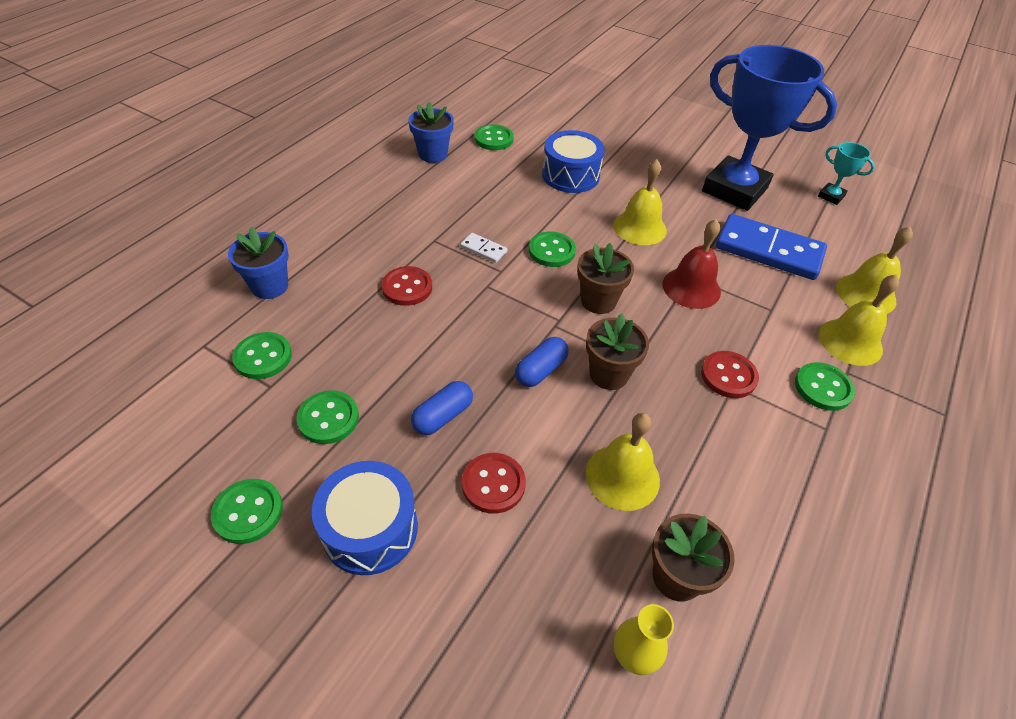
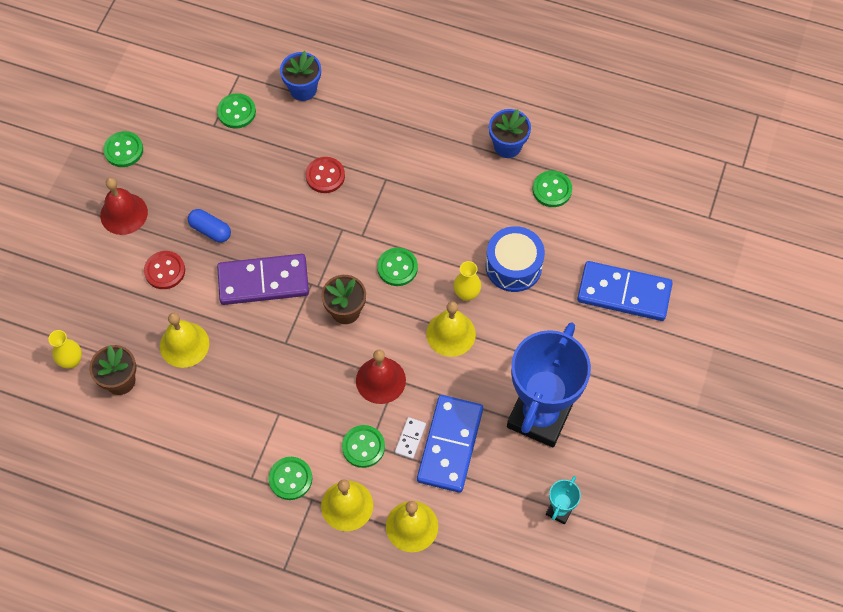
camera: 80 degrees right, 15 degrees up
(328, 418) = (195, 167): green button -> green button (363, 447)
(370, 529) = (124, 213): blue drum -> red bell
(483, 249) = (384, 217): white domino -> white domino (410, 438)
(540, 370) = (263, 281): blue capsule -> purple domino
(595, 209) = (466, 294): none -> yellow vase
(609, 374) = (270, 327): brown flower pot -> none
(613, 123) = (624, 293): none -> blue domino
(728, 376) = (287, 410): red button -> none

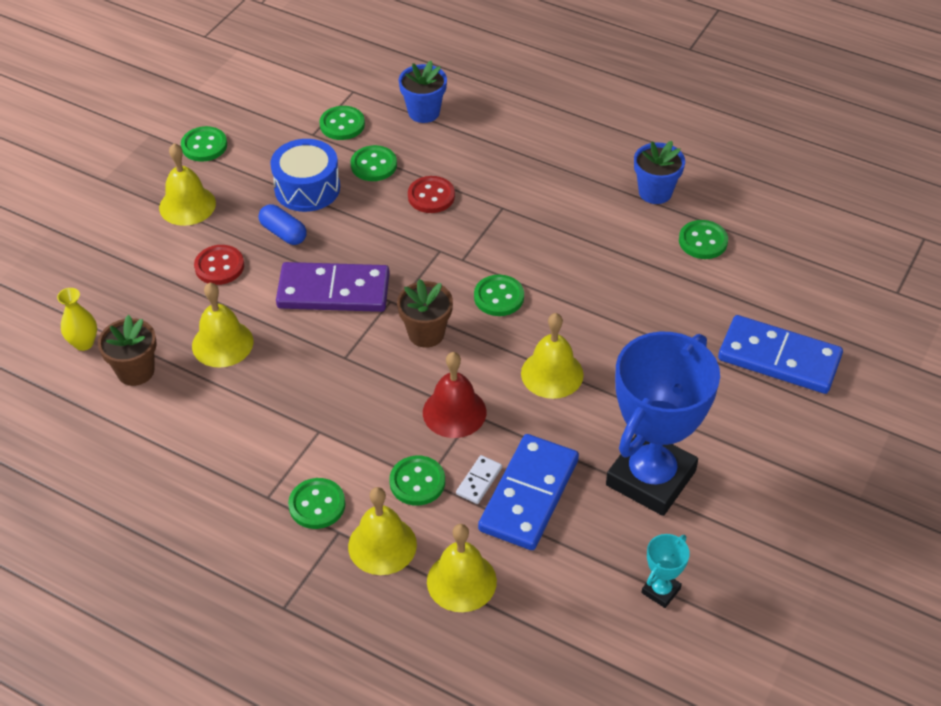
camera: 10 degrees right, 15 degrees down
(124, 213) = (187, 205): red bell -> yellow bell
(271, 150) = (374, 165): none -> green button
(466, 294) = (579, 334): yellow vase -> none
(513, 266) = (643, 313): blue drum -> blue drum (307, 188)

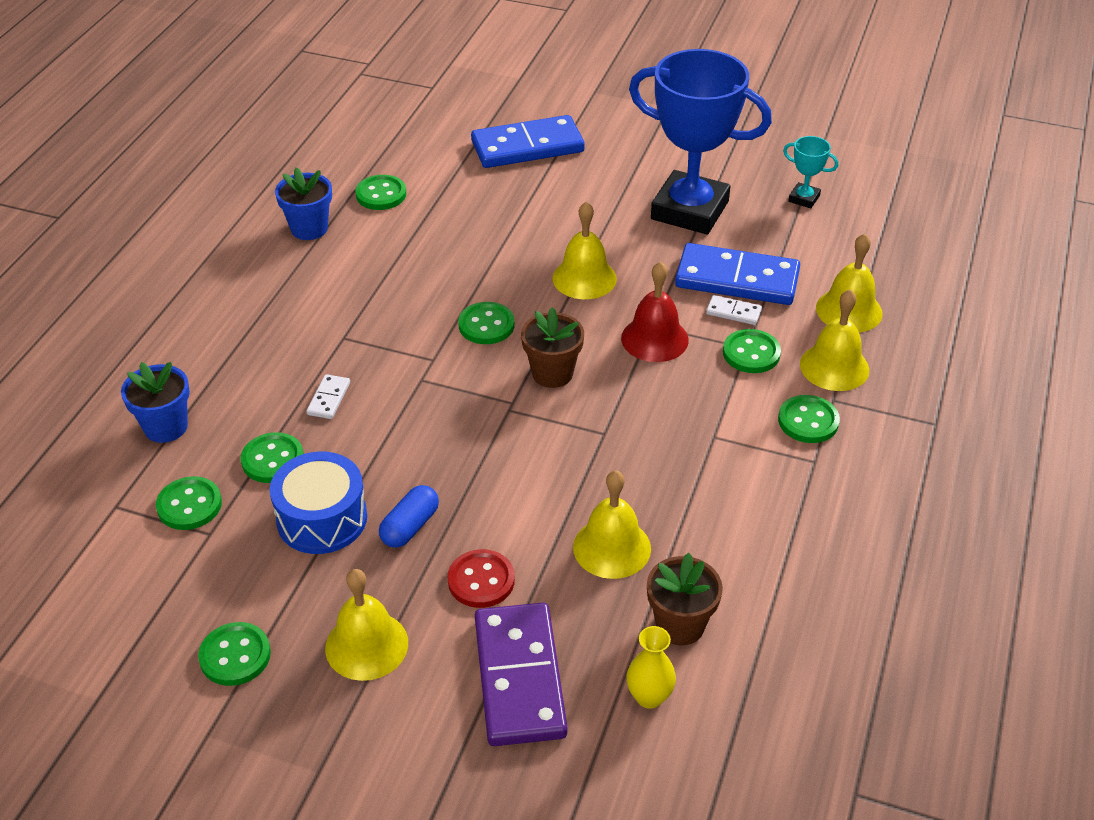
camera: 100 degrees left, 5 degrees down
(333, 291) = (504, 460): purple domino -> purple domino (520, 677)
(431, 196) = (328, 399): red button -> white domino
(779, 358) = (527, 146): blue domino -> blue domino turned 60 degrees clockwise

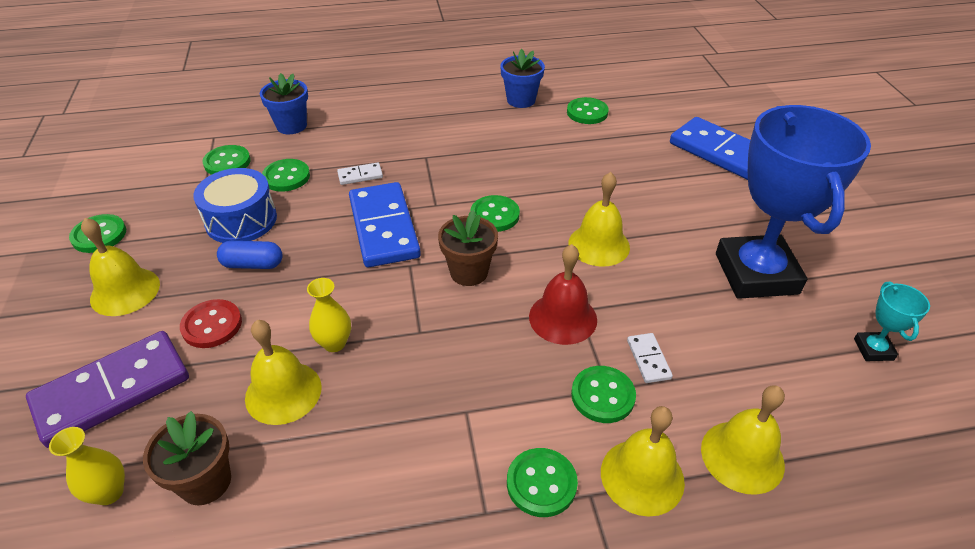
camera: 60 degrees right, 0 degrees up
(575, 495) = (334, 343): none -> yellow vase
(737, 279) = (697, 344): blue domino -> blue domino (383, 228)

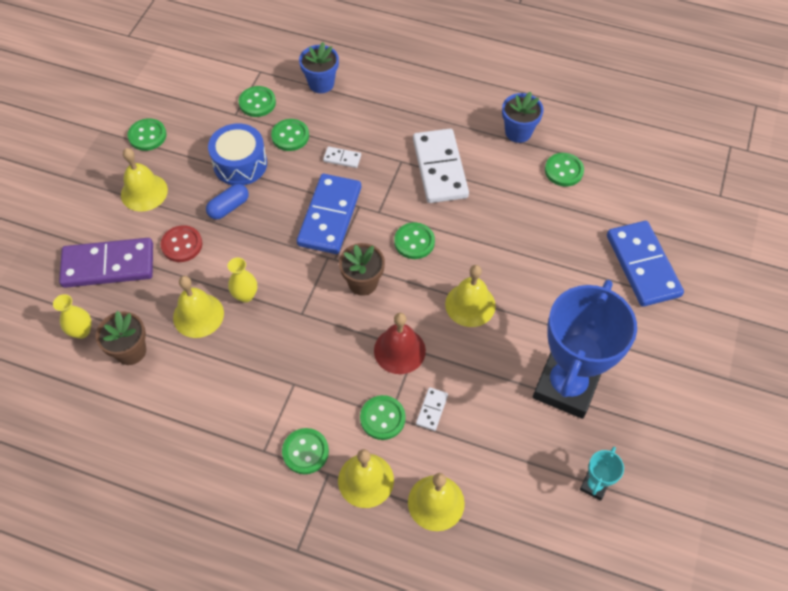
camera: 30 degrees right, 15 degrees up
(253, 264) = (229, 207): blue capsule -> blue capsule turned 75 degrees counterclockwise
(470, 149) = (439, 168): none -> white domino

